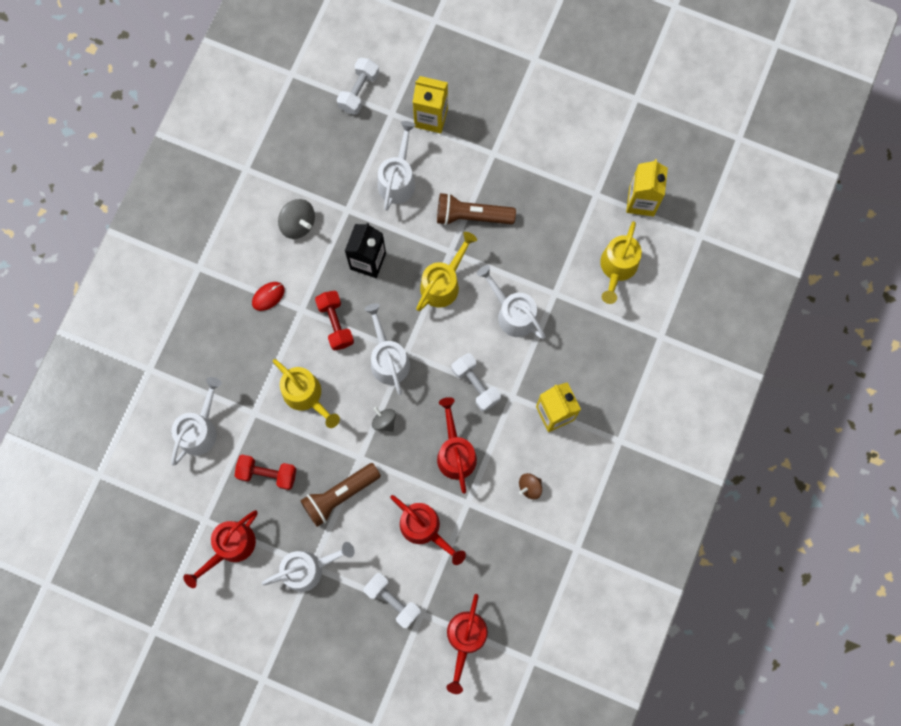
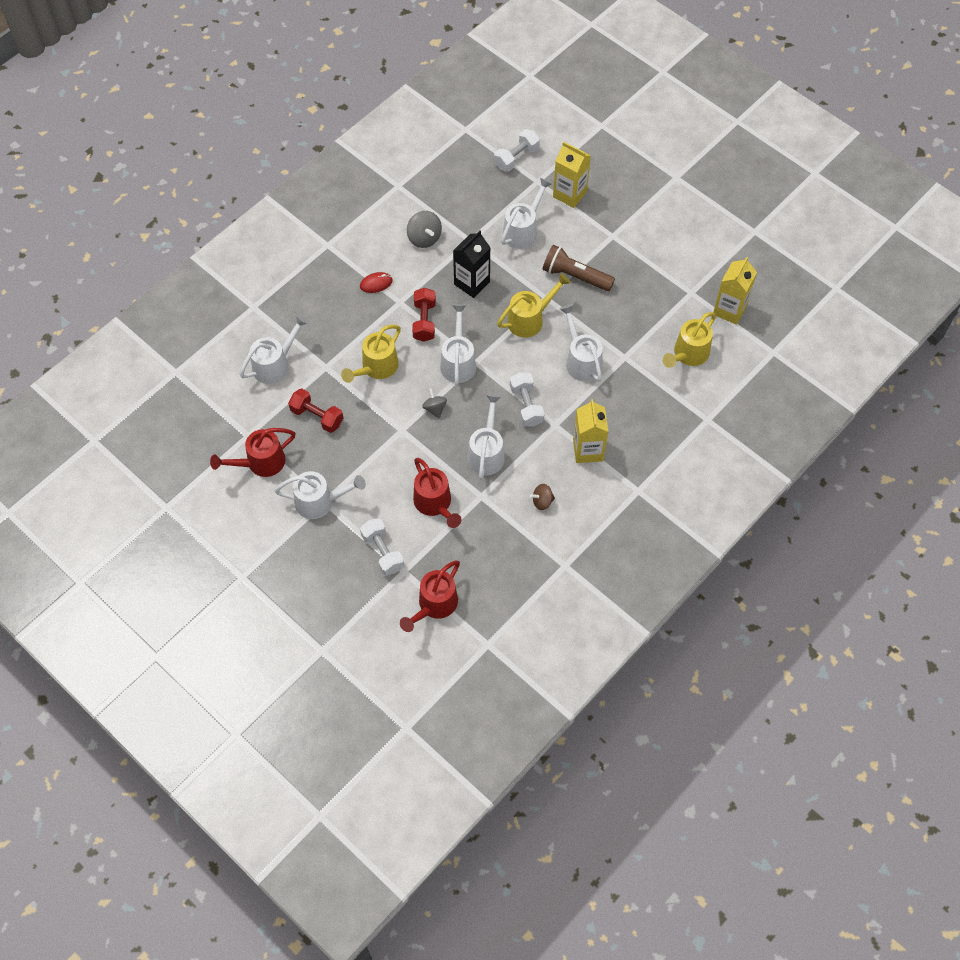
camera: 20 degrees right, 15 degrees down
(306, 396) = (376, 368): yellow watering can -> yellow watering can turned 60 degrees clockwise
(340, 495) = (372, 453): brown flashlight -> none
(455, 452) = (487, 452): red watering can -> white watering can

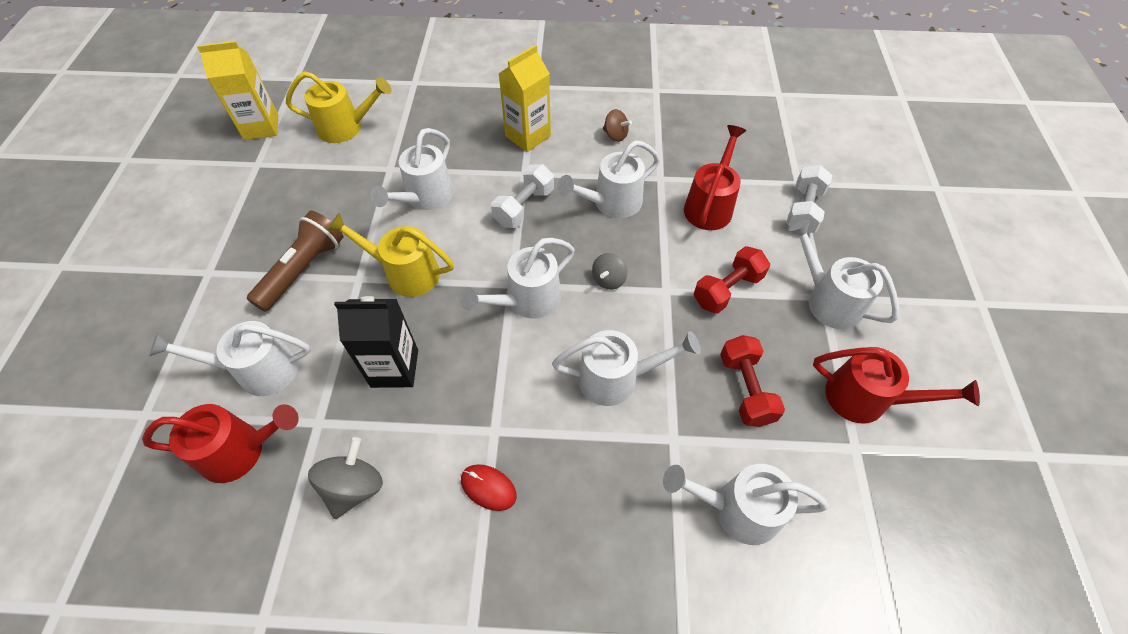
camera: 130 degrees left, 5 degrees down
(376, 368) = (617, 378): yellow watering can -> white watering can
(424, 321) = (500, 378): red dumbbell -> red dumbbell (727, 289)
(434, 606) = (797, 143): red watering can -> red watering can (242, 451)
(516, 158) = (101, 476): white dumbbell -> none
(569, 194) = (152, 359): yellow carton -> none
(575, 276) = (303, 270): brown flashlight -> brown flashlight turned 135 degrees counterclockwise

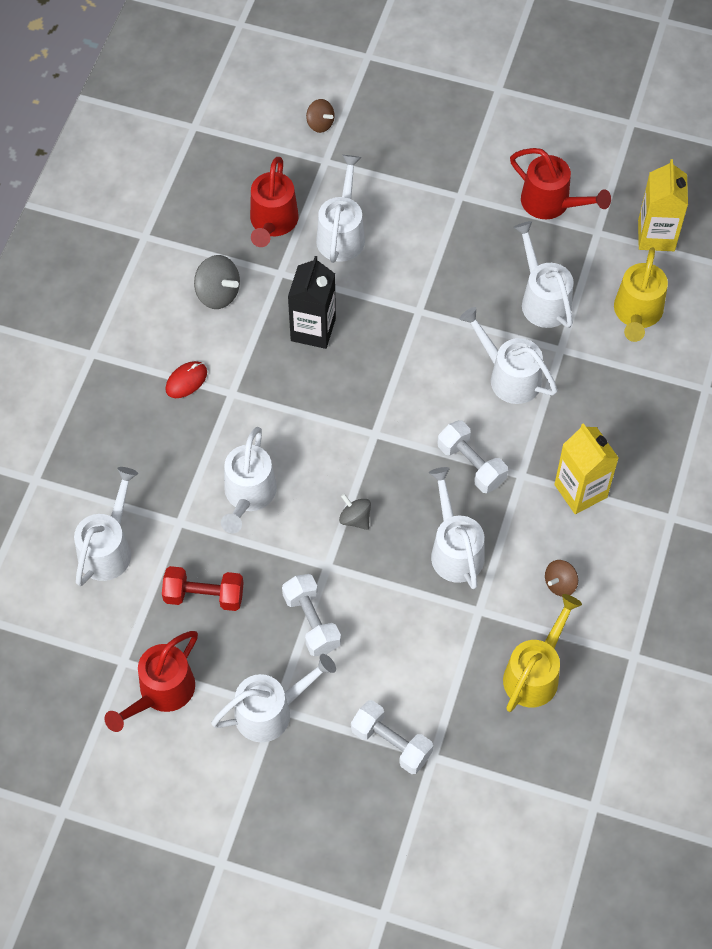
camera: 105 degrees right, 5 degrees up
(81, 435) = (320, 124): none -> brown spinning top
(303, 270) = (441, 268): brown flashlight -> none
(404, 273) = (414, 347): yellow watering can -> yellow watering can (535, 672)
(526, 301) = (352, 442): white watering can -> white watering can (542, 299)
(710, 205) = (425, 648): red watering can -> red watering can (552, 204)
(727, 289) = (312, 622): red dumbbell -> white dumbbell

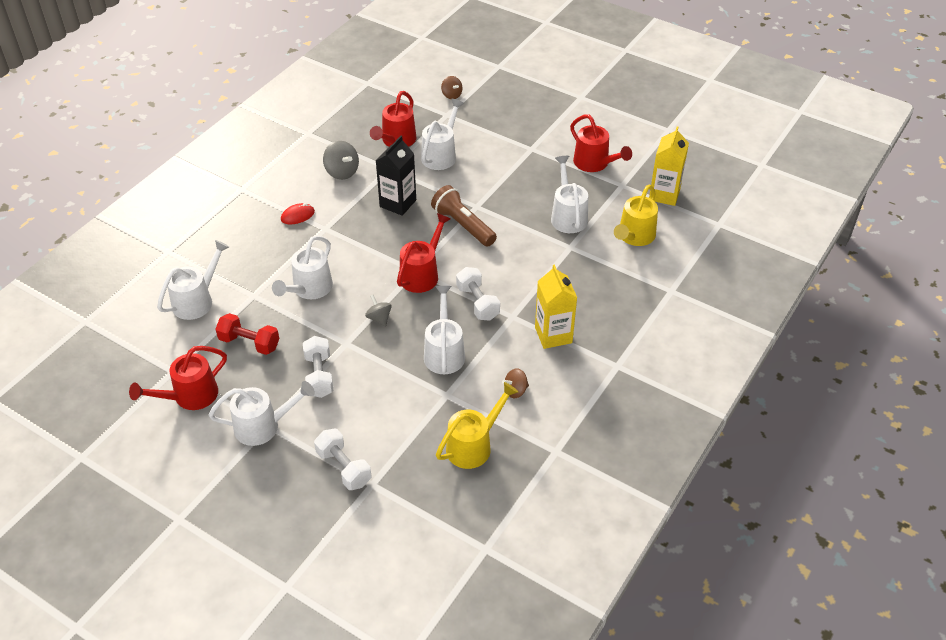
camera: 15 degrees right, 15 degrees down
(385, 436) = (422, 274): none -> red watering can
(412, 346) = (463, 225): none -> brown flashlight
(508, 376) = (526, 255): white watering can -> none

